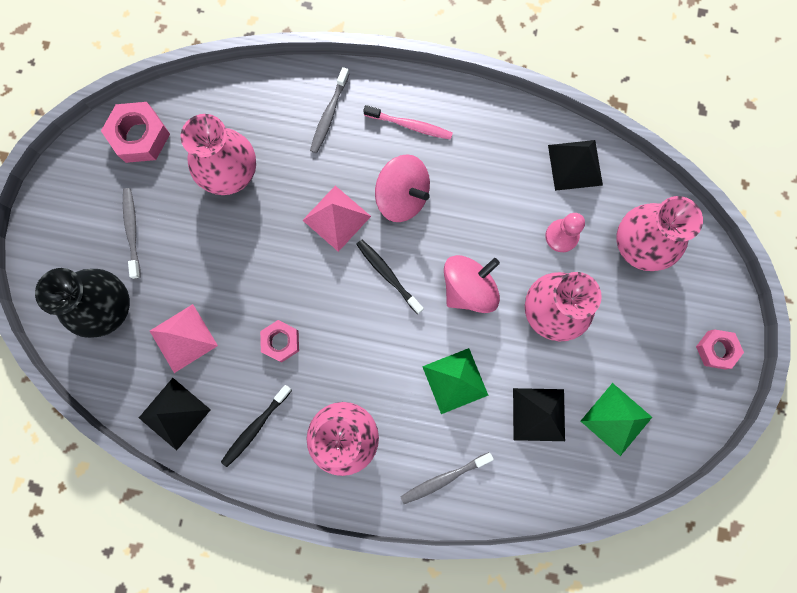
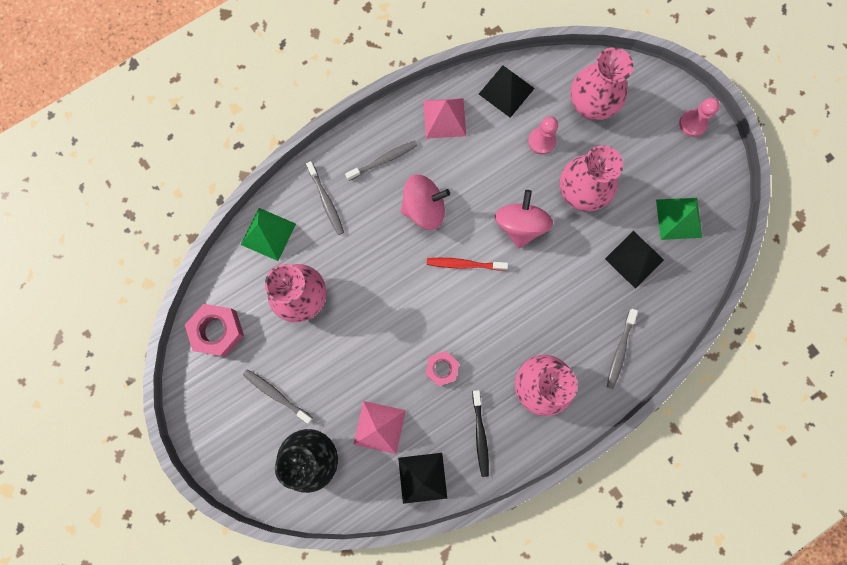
camera: 45 degrees left, 0 degrees up
(336, 218) = (397, 260): pink pyramid -> pink pyramid (444, 118)
(388, 275) = (464, 264): black toothbrush -> red toothbrush
(410, 125) = (383, 160): pink toothbrush -> grey toothbrush
(455, 380) = (567, 287): green pyramid -> green pyramid (268, 234)
(716, 350) = (692, 124): pink nut -> pink pawn

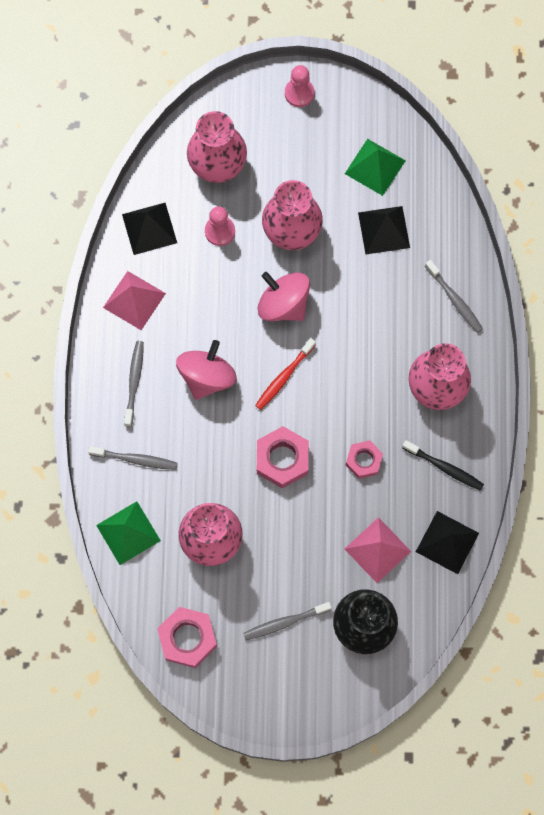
camera: 55 degrees left, 5 degrees down
(400, 307) = (282, 459): none -> pink nut

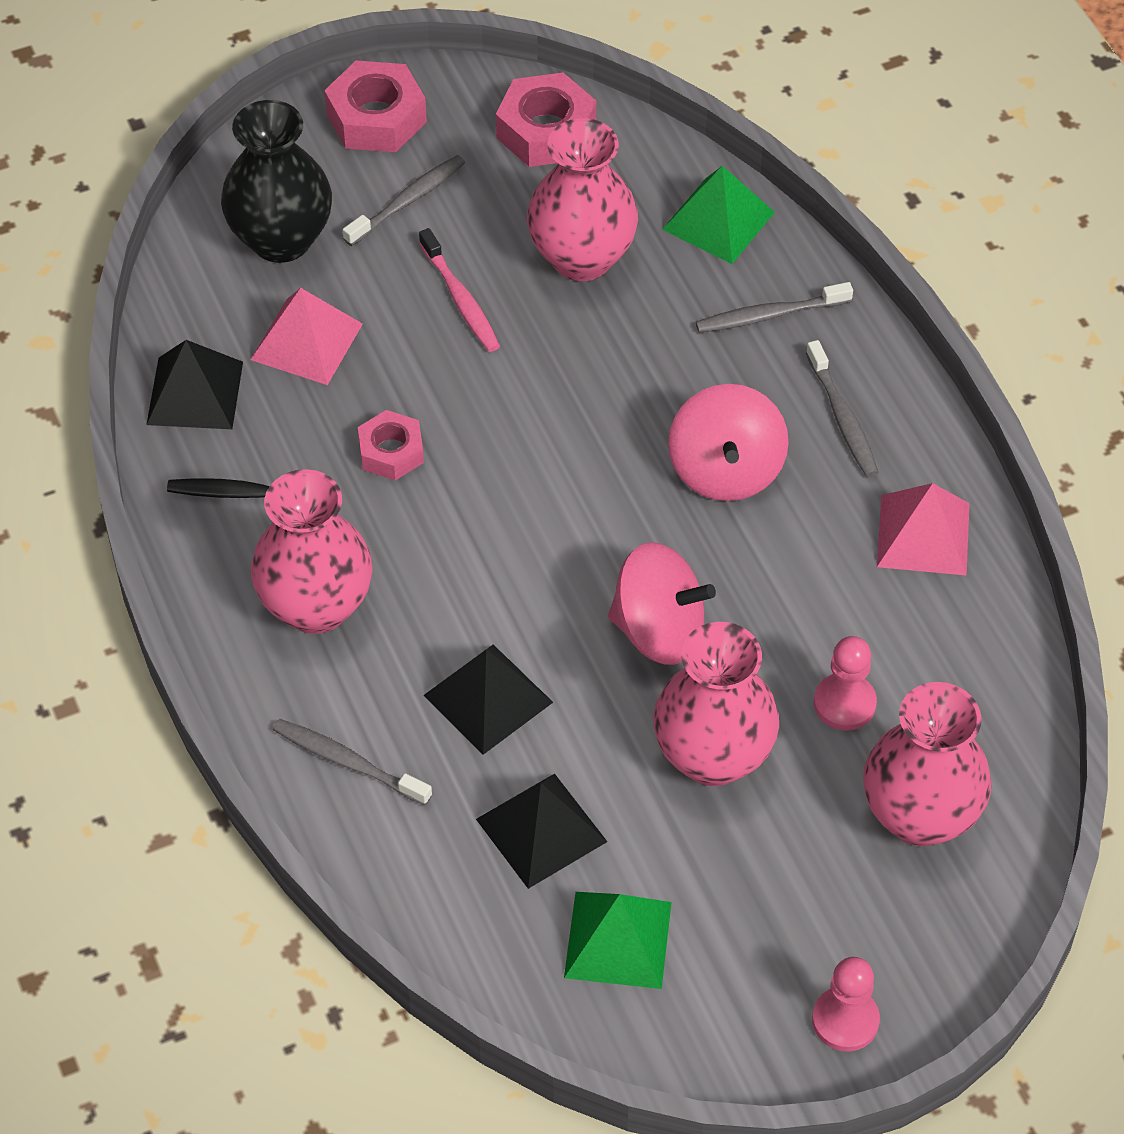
camera: 155 degrees right, 20 degrees down
(149, 228) = (974, 657): black pyramid -> black pyramid (488, 698)
(282, 459) = (529, 403): pink nut -> pink nut (376, 118)
(284, 377) = (594, 520): red toothbrush -> none
(286, 542) = (460, 299): none -> pink toothbrush

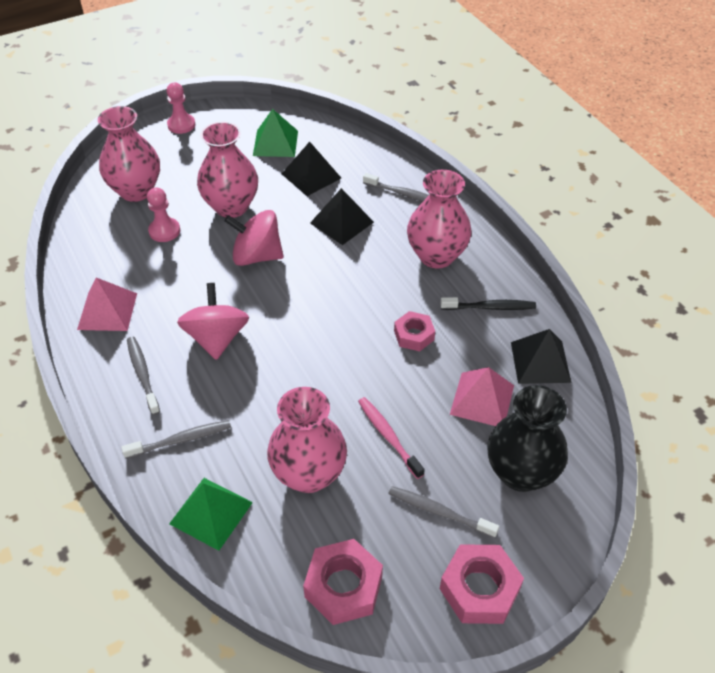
camera: 175 degrees right, 5 degrees down
(407, 201) = (439, 512): grey toothbrush -> grey toothbrush turned 75 degrees clockwise

